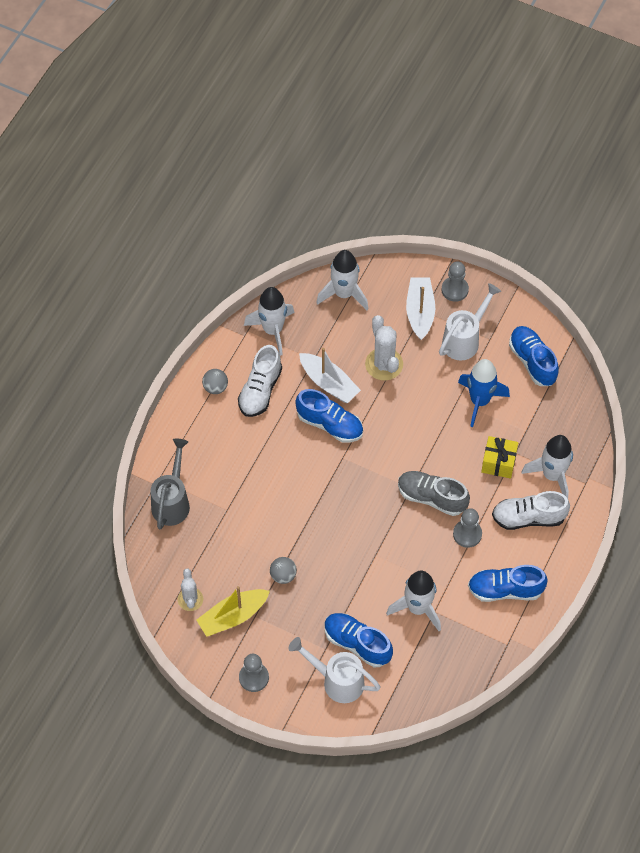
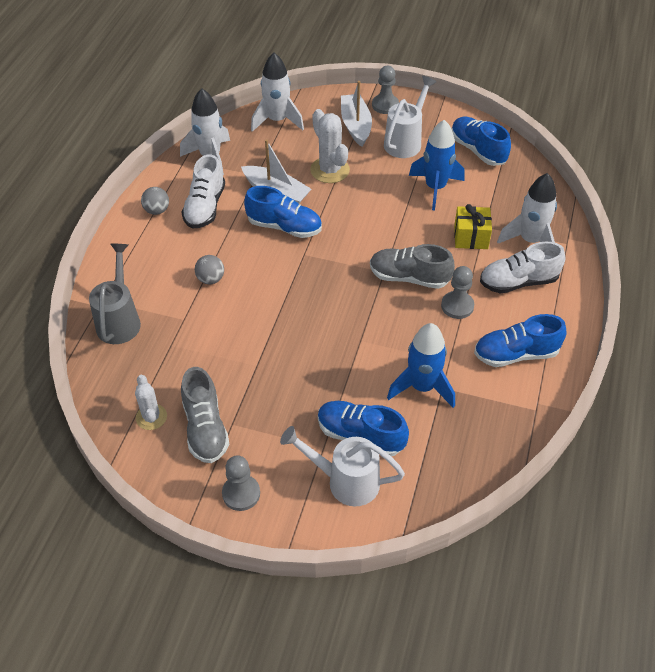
camera: 10 degrees left, 10 degrees down
(233, 616) = (205, 428): yellow boat -> grey shoe
(283, 575) = (258, 376): grey ball -> grey ball (210, 279)
(417, 608) = (422, 387): white rocket -> blue rocket

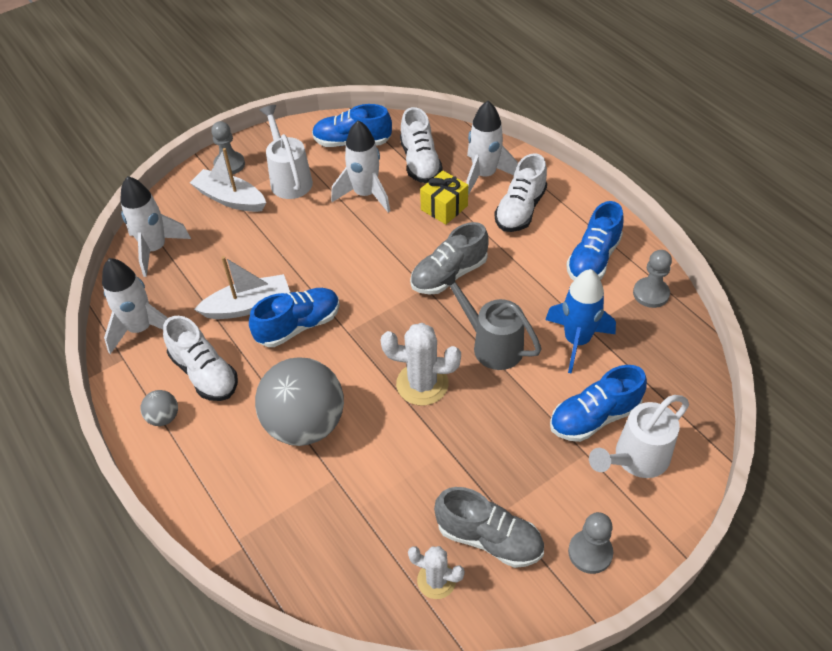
camera: 50 degrees left, 0 degrees up
(119, 320) = (282, 538): grey watering can -> grey watering can (491, 345)
(210, 279) = (305, 424): grey ball -> grey ball, size x2.36
(330, 170) = (264, 250): white cactus -> white cactus (422, 384)
(435, 188) = (365, 194): blue rocket -> white rocket
(457, 306) = (510, 263): grey pawn -> grey pawn (651, 294)
(501, 197) = (420, 162): none -> white shoe

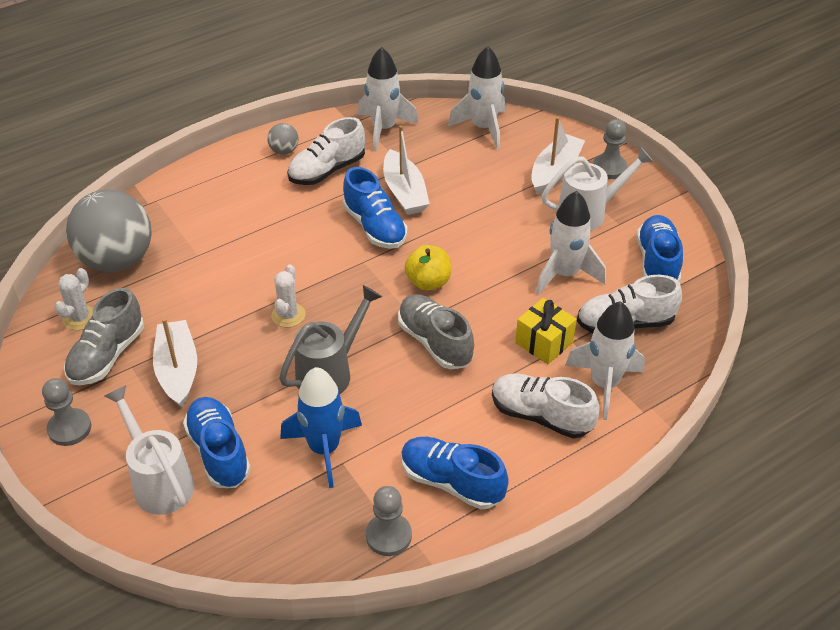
camera: 90 degrees right, 5 degrees down
(305, 424) = (258, 235): grey ball -> grey ball (117, 260)
(375, 282) = (428, 282): none -> yellow apple
(422, 384) = (288, 315): white cactus -> white cactus, size x0.64
(502, 468) = (178, 370): none -> white boat

